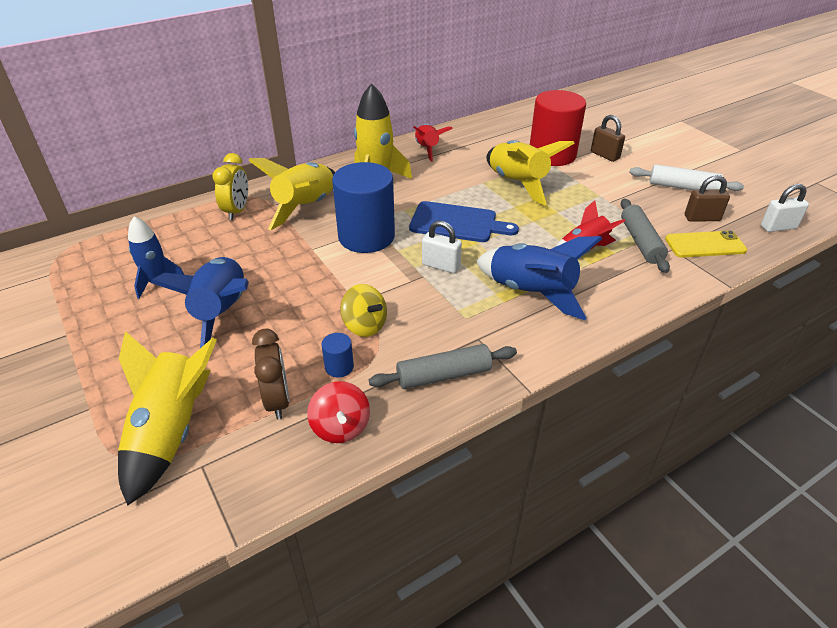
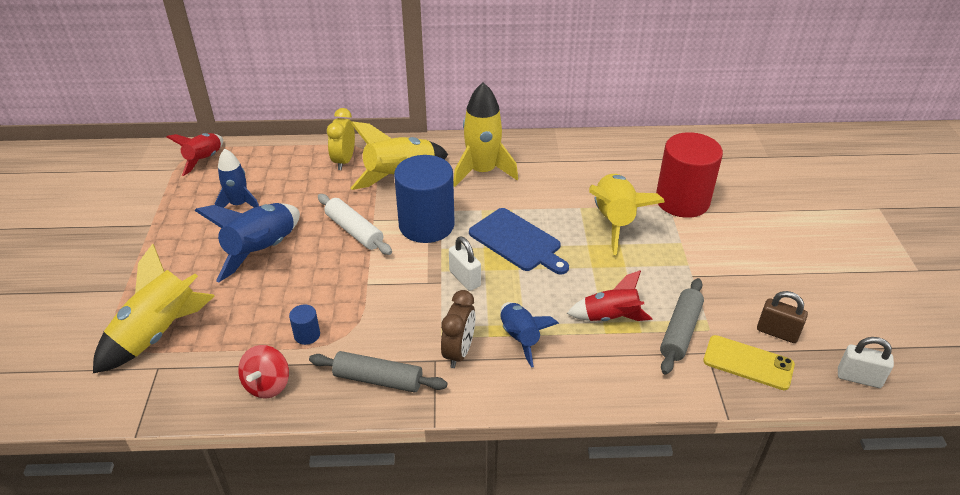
camera: 30 degrees right, 0 degrees up
(237, 211) = (344, 161): yellow clock -> yellow clock turned 150 degrees clockwise
(277, 400) = (243, 342): brown clock -> brown clock (459, 352)
(365, 325) = (355, 308): yellow spinning top -> none
(427, 149) = (560, 153): red rocket -> red rocket (204, 160)
(530, 293) = (520, 338): blue rocket -> blue rocket, size x0.64
(605, 155) = (740, 221): brown padlock -> none
(682, 187) = (793, 289): white rolling pin -> white rolling pin (354, 231)

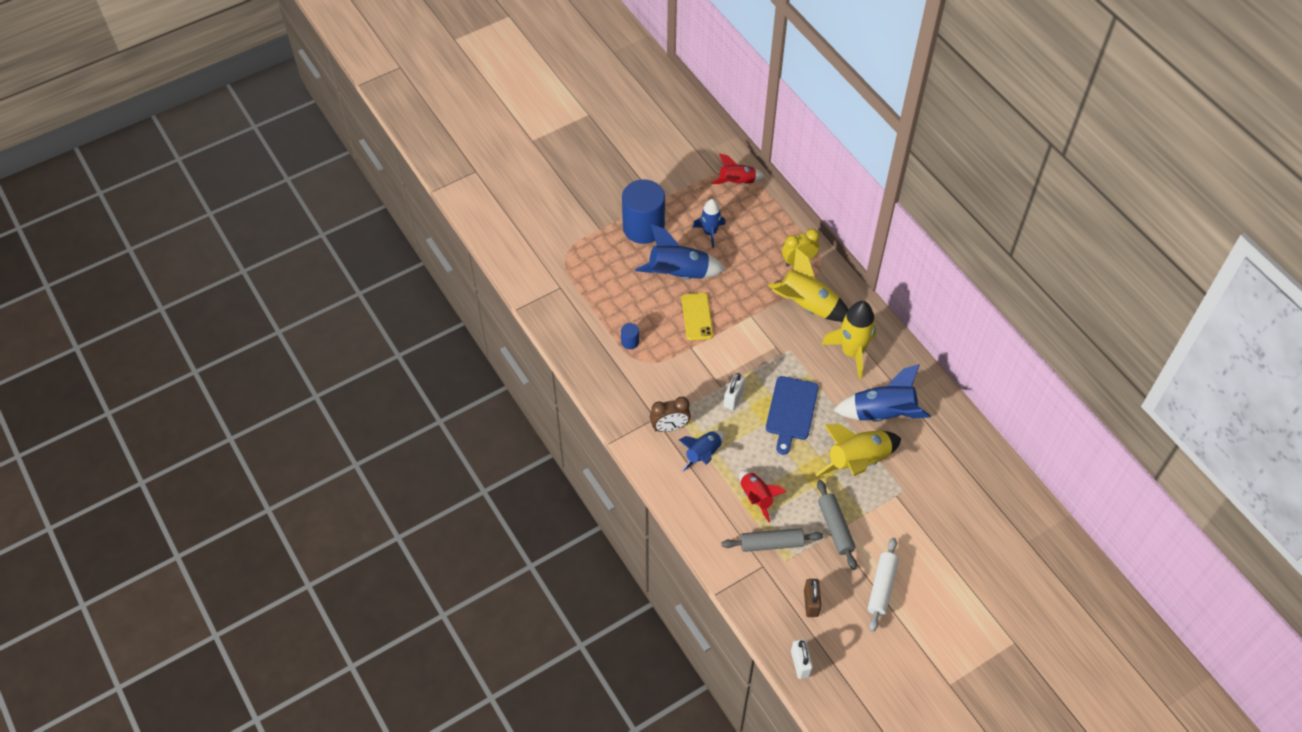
camera: 60 degrees right, 15 degrees up
(158, 333) = (582, 270): yellow rocket -> none
(267, 385) = (583, 346): red spinning top -> none
(354, 231) = (732, 312): white rolling pin -> white rolling pin (881, 587)
(378, 379) = (622, 397): grey rolling pin -> grey rolling pin (835, 527)
(426, 225) = (768, 349): blue cylinder -> blue cylinder (643, 227)
(569, 182) = (882, 413): none -> blue rocket
(682, 201) = (916, 497): red cylinder -> none
(748, 363) = (769, 593): yellow phone -> yellow phone (697, 317)

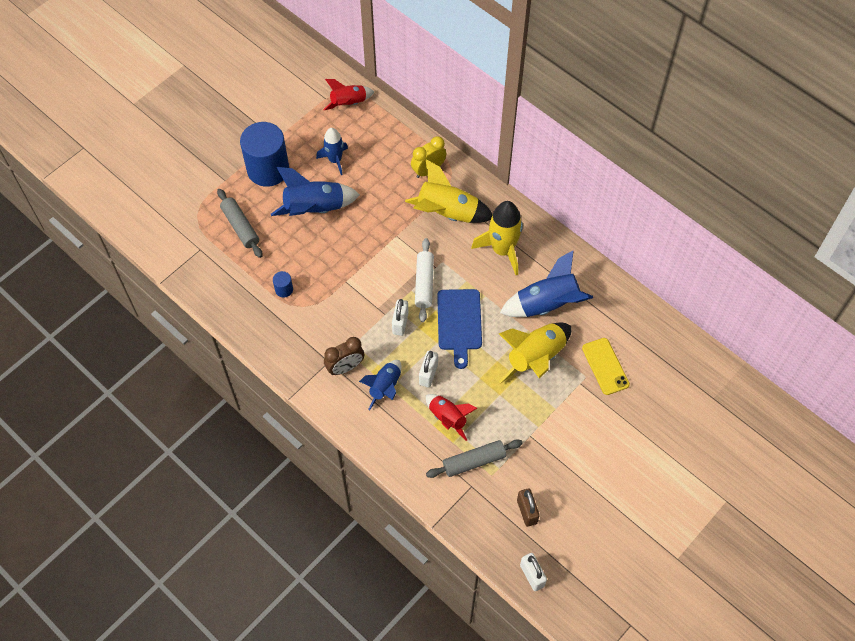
camera: 15 degrees left, 5 degrees up
(697, 317) = (344, 248): yellow phone -> yellow phone (605, 366)
(748, 452) = (428, 374): none -> white padlock
(835, 527) = (531, 430): grey rolling pin -> grey rolling pin (240, 227)
(881, 587) = (589, 478): white rolling pin -> white rolling pin (424, 283)

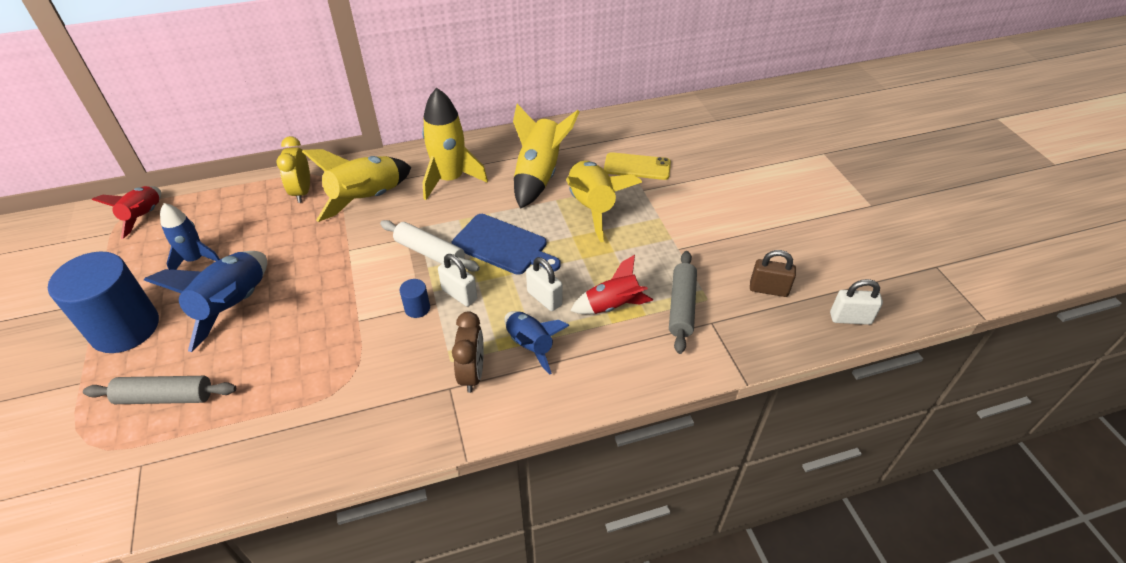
camera: 60 degrees left, 15 degrees down
(284, 289) = (305, 390): blue cylinder -> blue cylinder (417, 308)
(547, 304) = (539, 176): blue rocket -> yellow rocket

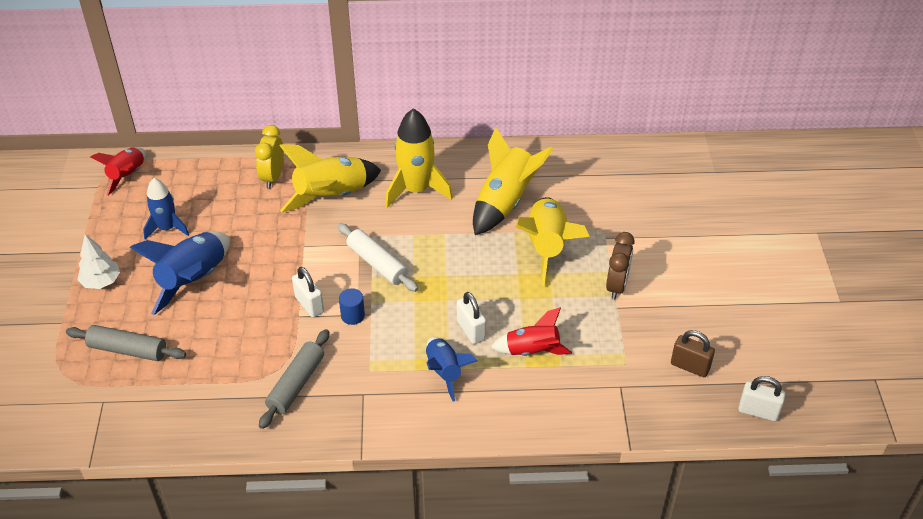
camera: 15 degrees right, 0 degrees up
(125, 328) = (101, 281): blue cylinder -> white tree
(459, 294) = (394, 310): white padlock -> white padlock (309, 304)
(472, 374) = (386, 386): brown clock -> brown clock (617, 286)
(503, 245) = (448, 270): blue cutting board -> none
(637, 167) = (609, 211): yellow phone -> none
(681, 307) = (598, 365): grey rolling pin -> grey rolling pin (296, 384)

